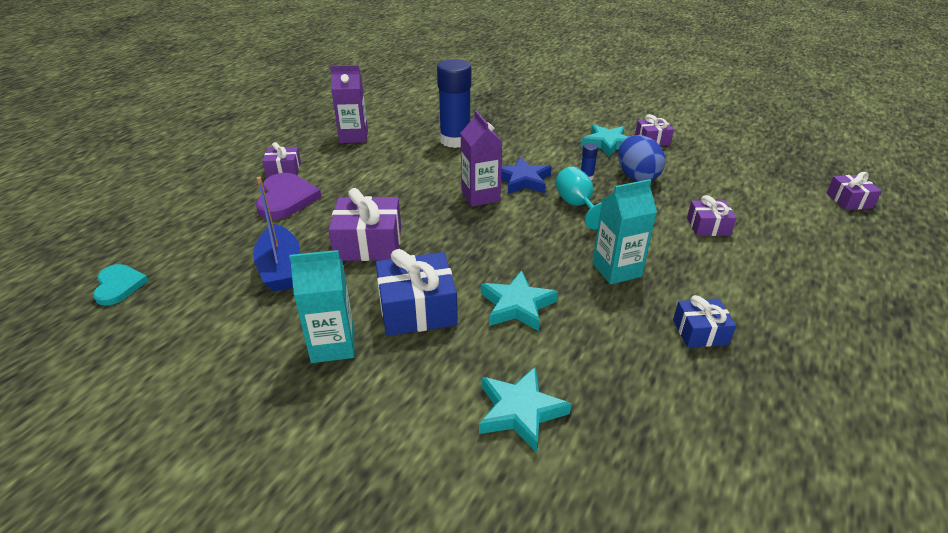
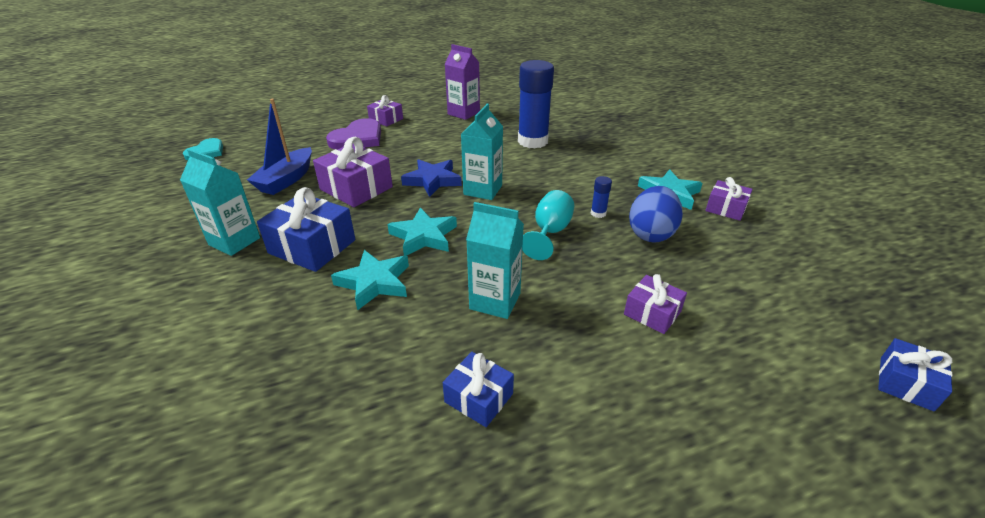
camera: 40 degrees right, 0 degrees up
(480, 196) = (483, 190): purple carton -> turquoise carton
(520, 411) = (251, 357): turquoise star -> turquoise star (424, 236)
(523, 180) = (536, 192): blue star -> blue star (433, 180)
(849, 200) = (906, 383): purple gift -> blue gift

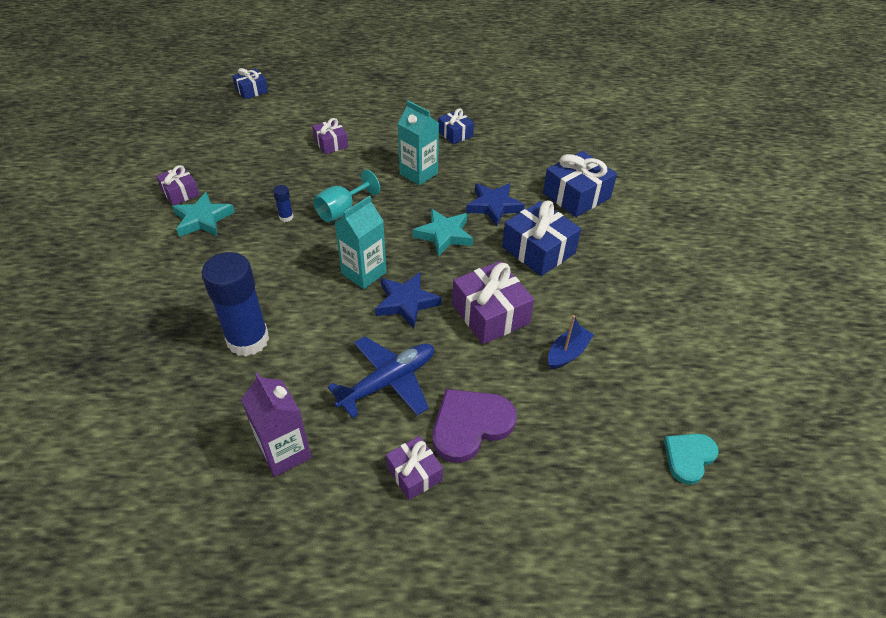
camera: 160 degrees left, 10 degrees up
(234, 241) = (606, 274): turquoise carton -> none
(253, 330) = (576, 196): none -> blue gift
(286, 180) = (567, 353): blue boat -> blue boat, size x0.65
(374, 282) = (494, 206): turquoise star -> blue star
(421, 143) = (388, 382): none -> blue plane
(651, 234) = (267, 189): blue egg -> none

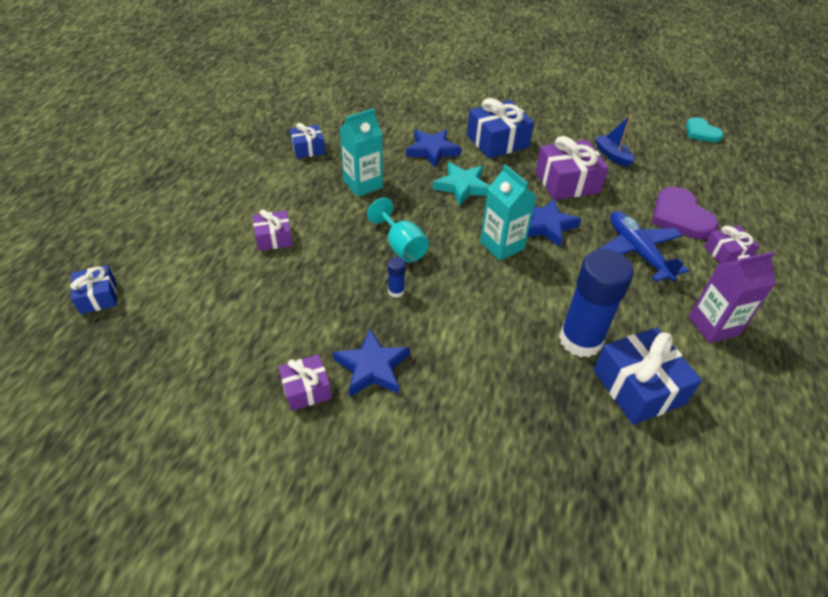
camera: 75 degrees left, 0 degrees up
(203, 219) = (372, 367): turquoise star -> blue star
(576, 196) = (435, 106): blue gift -> blue gift (638, 387)

